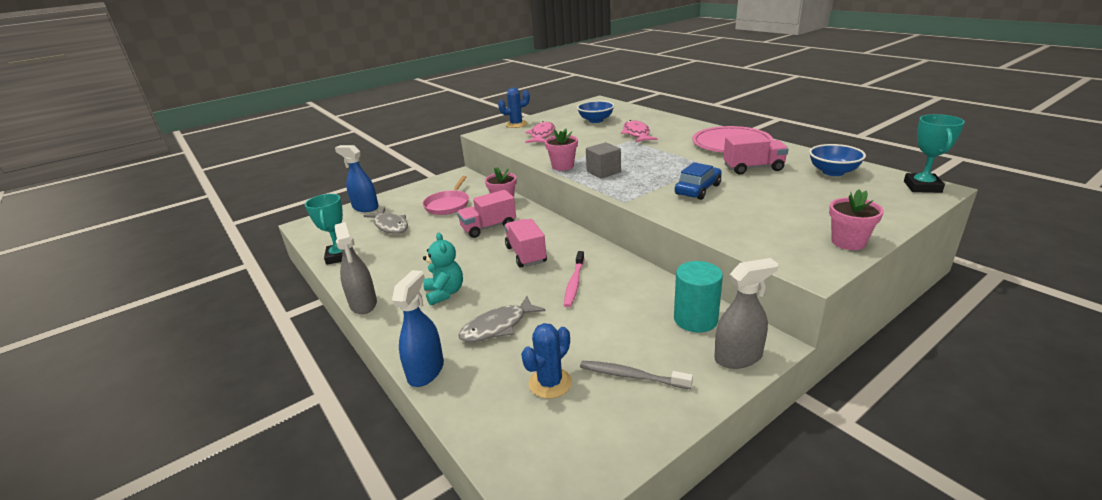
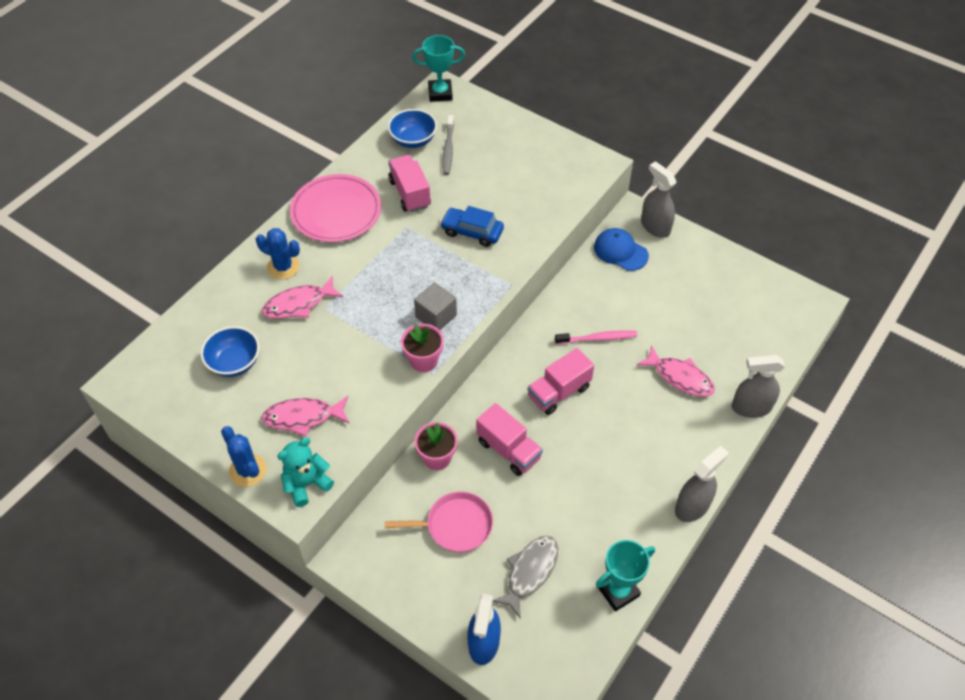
camera: 110 degrees left, 25 degrees up
(426, 371) = (751, 407): blue spray bottle -> grey spray bottle
(445, 293) = (649, 439): turquoise teddy bear -> turquoise teddy bear (306, 484)
(498, 326) = (680, 377): grey fish -> pink fish
(550, 383) = (726, 324): blue cactus -> blue cactus (283, 267)
(631, 376) = (699, 280): grey toothbrush -> grey toothbrush (448, 149)
(695, 319) = (620, 251): turquoise cylinder -> blue cap
(848, 242) = (553, 143): pink flower pot -> none

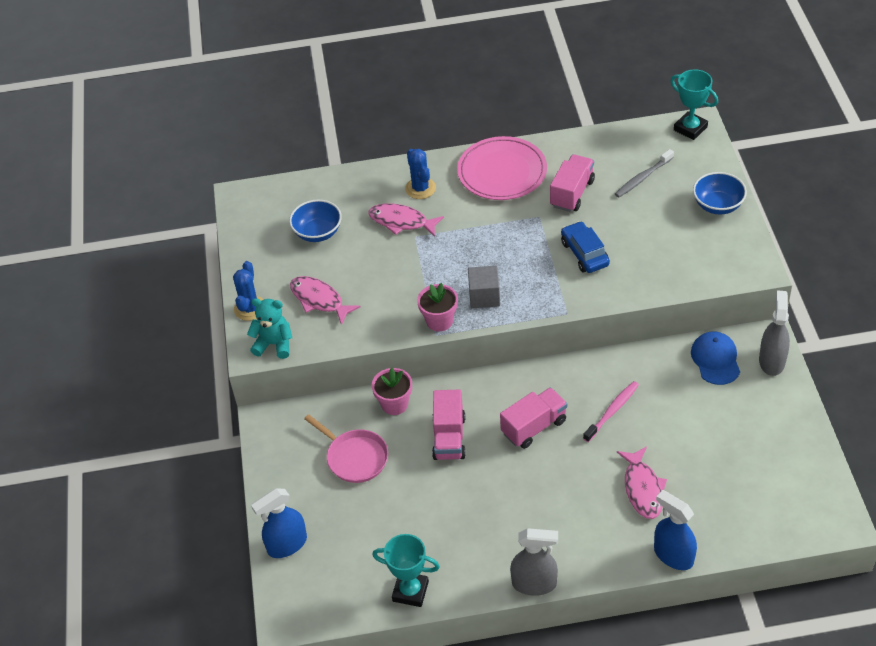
camera: 50 degrees right, 5 degrees down
(413, 140) = (623, 153): blue bowl -> blue bowl (717, 205)
(530, 572) = (367, 528): grey fish -> none
(559, 392) = (534, 427): pink truck -> pink truck turned 135 degrees clockwise
(597, 338) = (612, 411): pink toothbrush -> pink toothbrush turned 90 degrees counterclockwise
(751, 407) = (673, 555): grey spray bottle -> blue spray bottle

